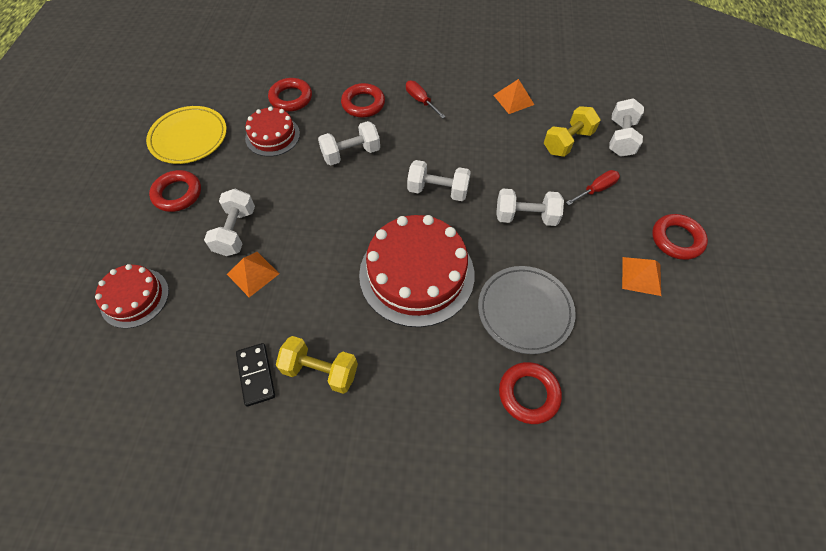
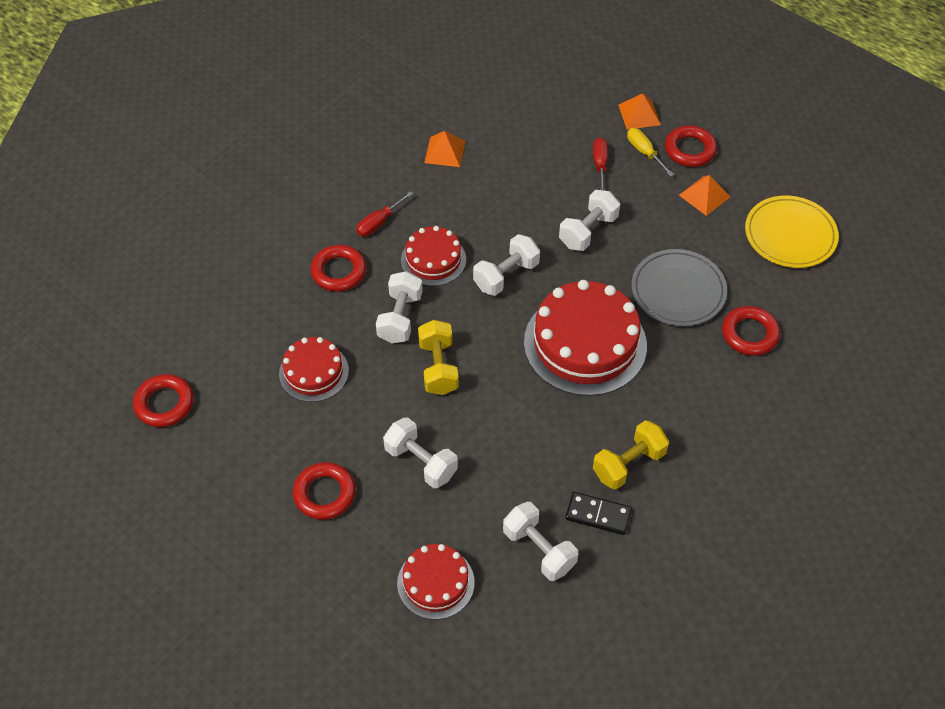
camera: 55 degrees left, 5 degrees down
(189, 138) = (246, 450): yellow plate -> yellow plate (790, 235)
(253, 274) = (485, 470): orange pyramid -> orange pyramid (639, 114)
(291, 98) = (270, 329): red ring -> red ring (164, 404)
(415, 144) = (433, 260): none -> red cake
(421, 101) = (379, 223): red screwdriver -> red screwdriver turned 45 degrees counterclockwise
(567, 142) = (531, 148): yellow dumbbell -> yellow dumbbell (438, 367)
(621, 138) = (560, 109): white dumbbell -> white dumbbell (539, 549)
(639, 211) = (644, 152): none -> yellow screwdriver

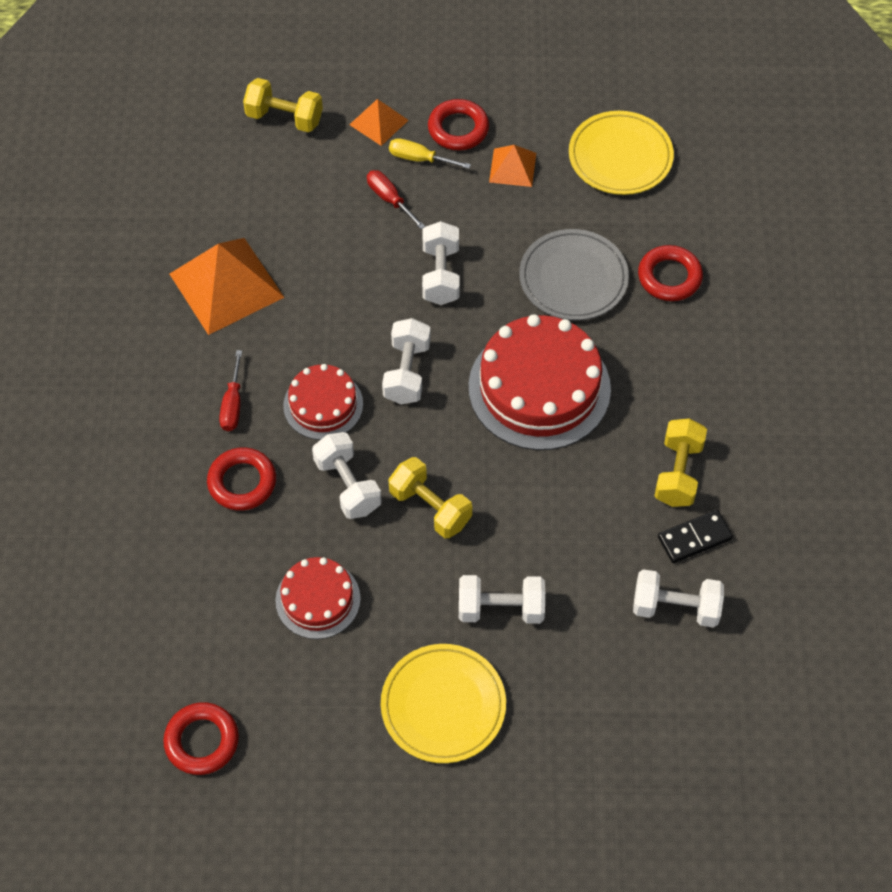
camera: 40 degrees left, 5 degrees up
(324, 494) = (443, 705): red ring -> yellow plate
(435, 582) = (618, 706): red cake -> none
(445, 151) = (226, 285): orange pyramid -> orange pyramid, size x1.91
(579, 76) = (284, 117): none -> yellow dumbbell

